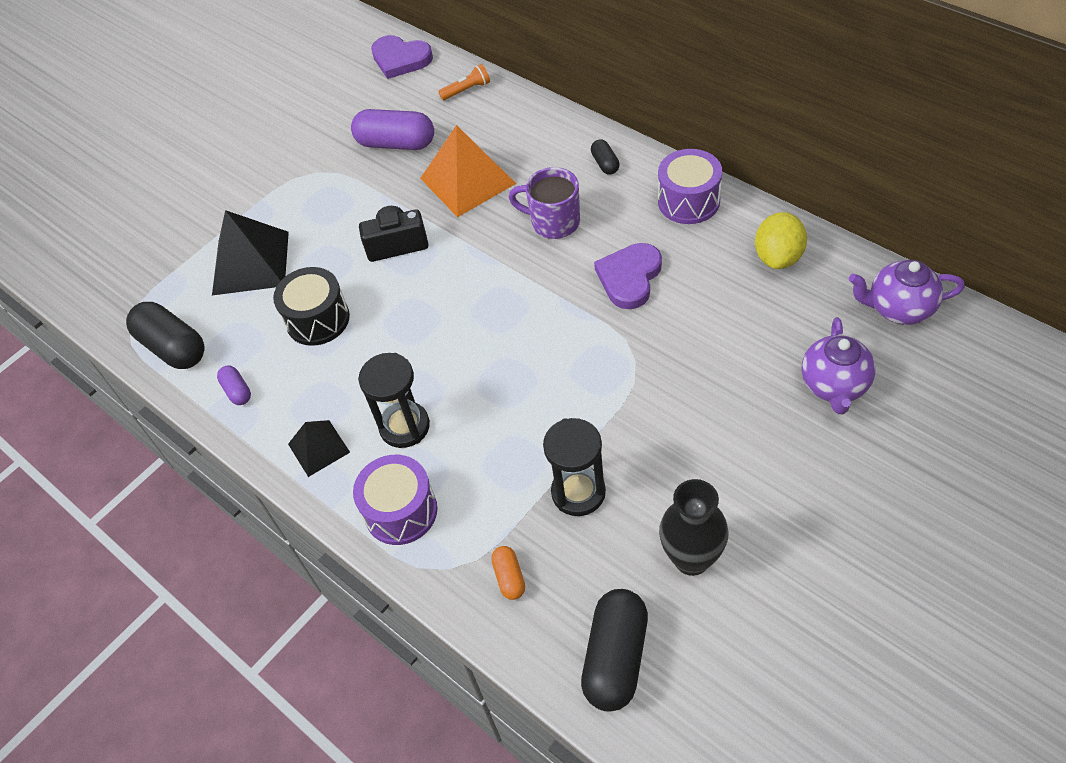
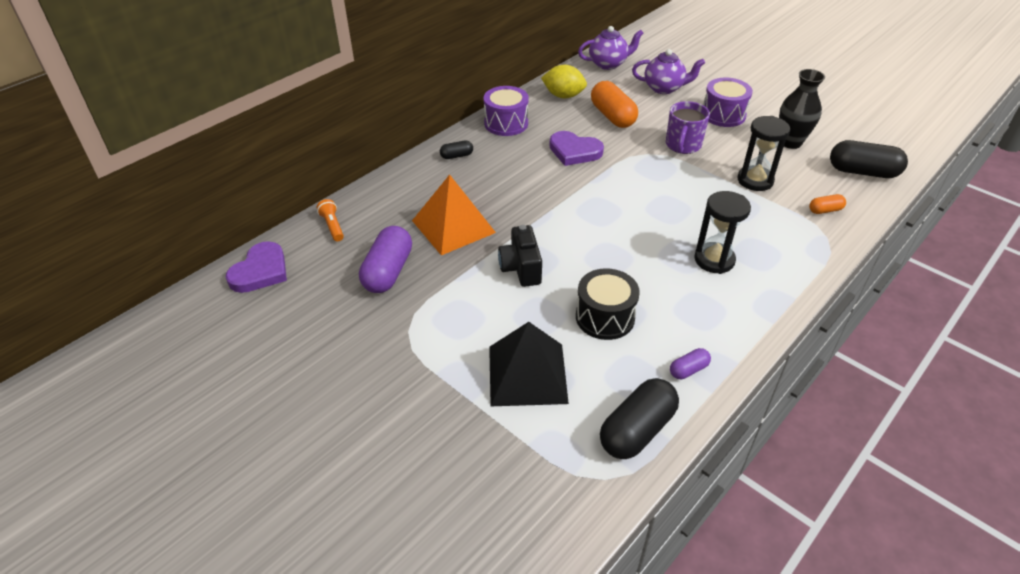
camera: 95 degrees left, 10 degrees down
(318, 448) = (741, 309): black pyramid -> none
(401, 511) = (788, 260): purple drum -> purple drum (723, 115)
(553, 222) = (513, 182): purple mug -> purple mug (682, 145)
(730, 318) = (612, 116): none -> orange capsule
(899, 308) = (608, 64): purple teapot -> purple teapot turned 105 degrees counterclockwise

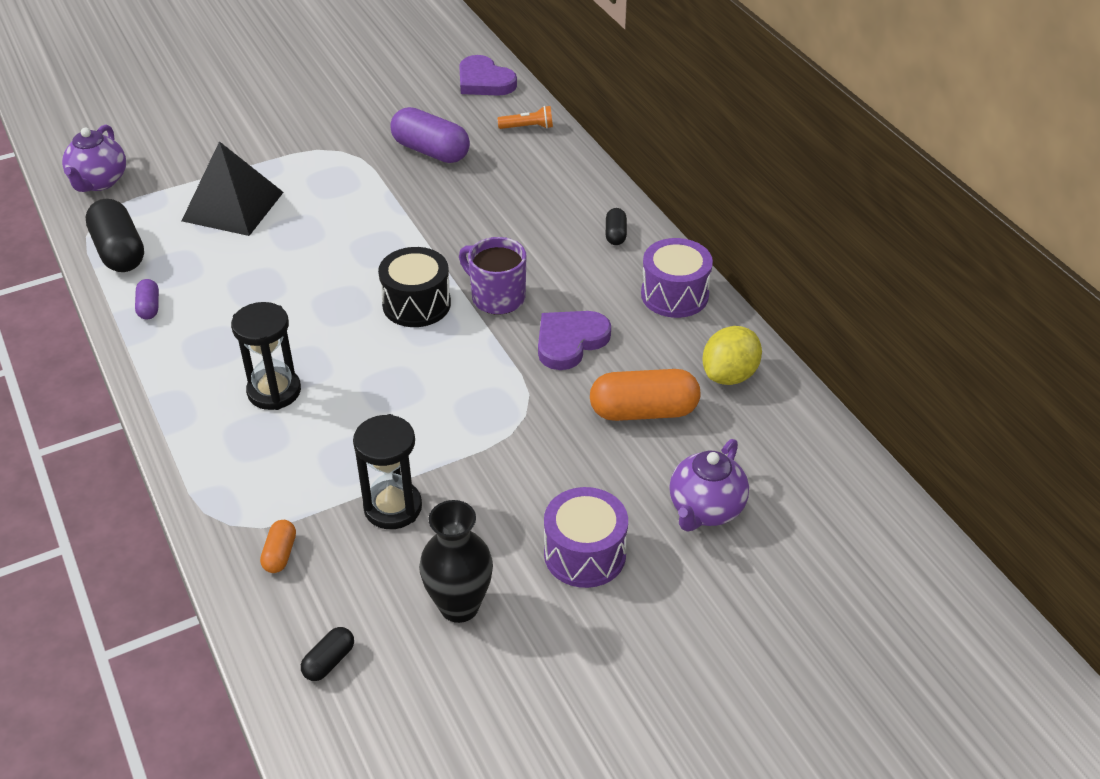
camera: 110 degrees right, 0 degrees up
(453, 226) = (475, 205): orange pyramid -> none
(521, 268) = (372, 236): black camera -> none
(605, 317) = (259, 274): black drum -> black drum (416, 304)
(608, 64) = (821, 465): purple teapot -> purple teapot (99, 182)
(682, 145) = (523, 462): purple mug -> purple mug (496, 297)
(863, 172) = (329, 661): black capsule -> black capsule, size x0.50

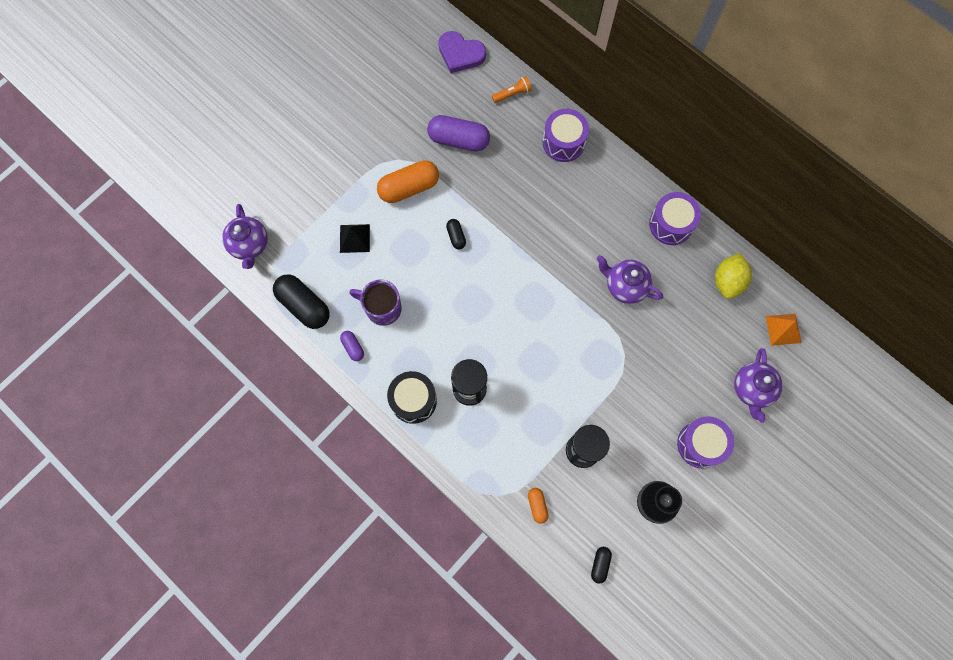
camera: 20 degrees left, 30 degrees up
(233, 206) = (354, 238): black pyramid -> black pyramid, size x0.57
(416, 304) = (518, 286): black drum -> black drum (413, 400)
(496, 297) = (565, 264): purple mug -> purple mug (382, 308)
(568, 183) = (563, 142): none -> purple drum
(570, 341) = (625, 286): purple heart -> purple teapot
(615, 234) = (613, 181): black capsule -> black capsule (456, 236)
(643, 411) = (690, 328): orange capsule -> orange capsule (409, 187)
(792, 451) = (783, 329): none -> orange pyramid

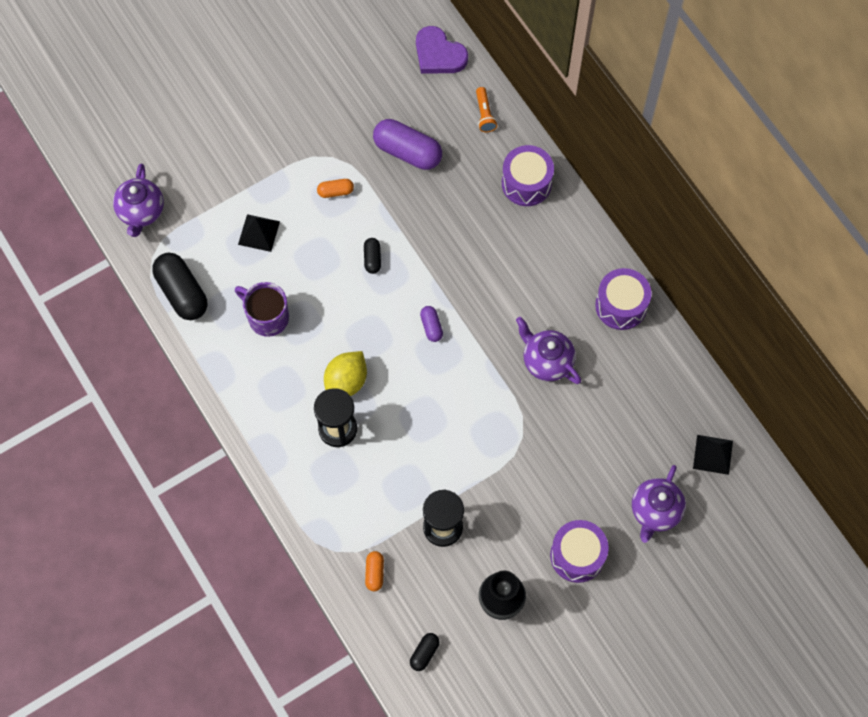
camera: 15 degrees right, 5 degrees down
(353, 347) = (222, 351): purple capsule -> purple capsule (431, 326)
(409, 187) = (335, 191): orange capsule -> orange capsule, size x0.50
(413, 400) = (272, 425): black drum -> none
(512, 94) = (484, 114): orange flashlight -> orange flashlight turned 90 degrees clockwise
(728, 281) = (666, 385): yellow lemon -> yellow lemon (346, 381)
(783, 329) = (713, 454): orange pyramid -> black pyramid

